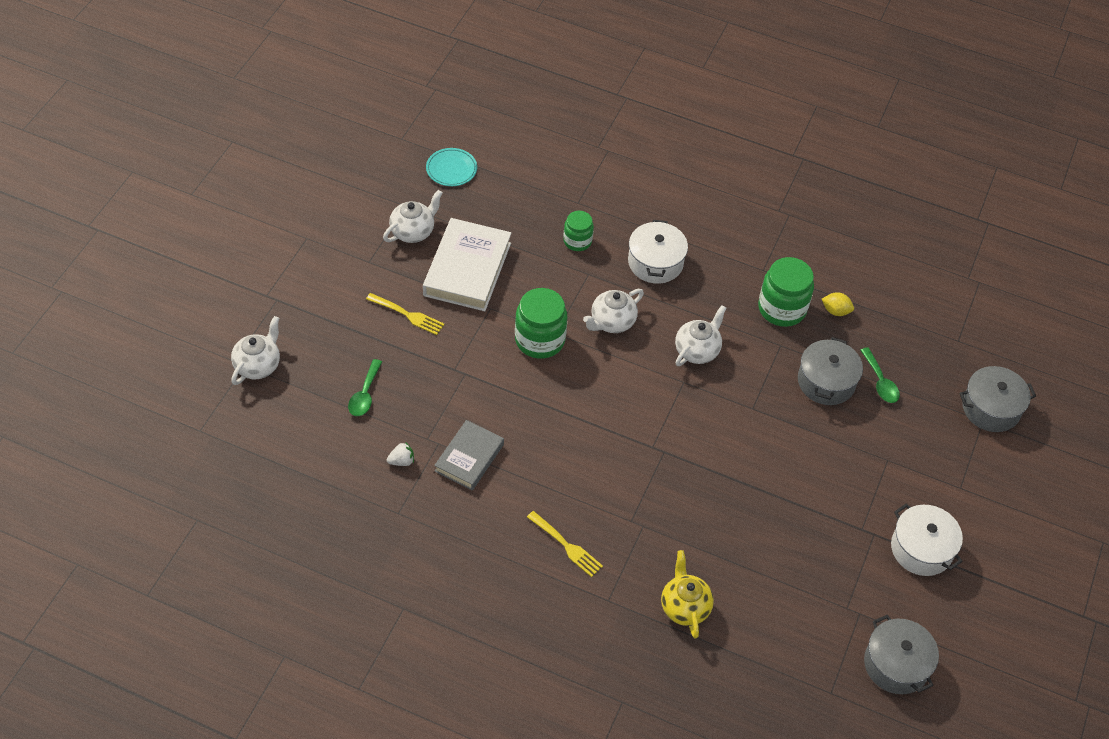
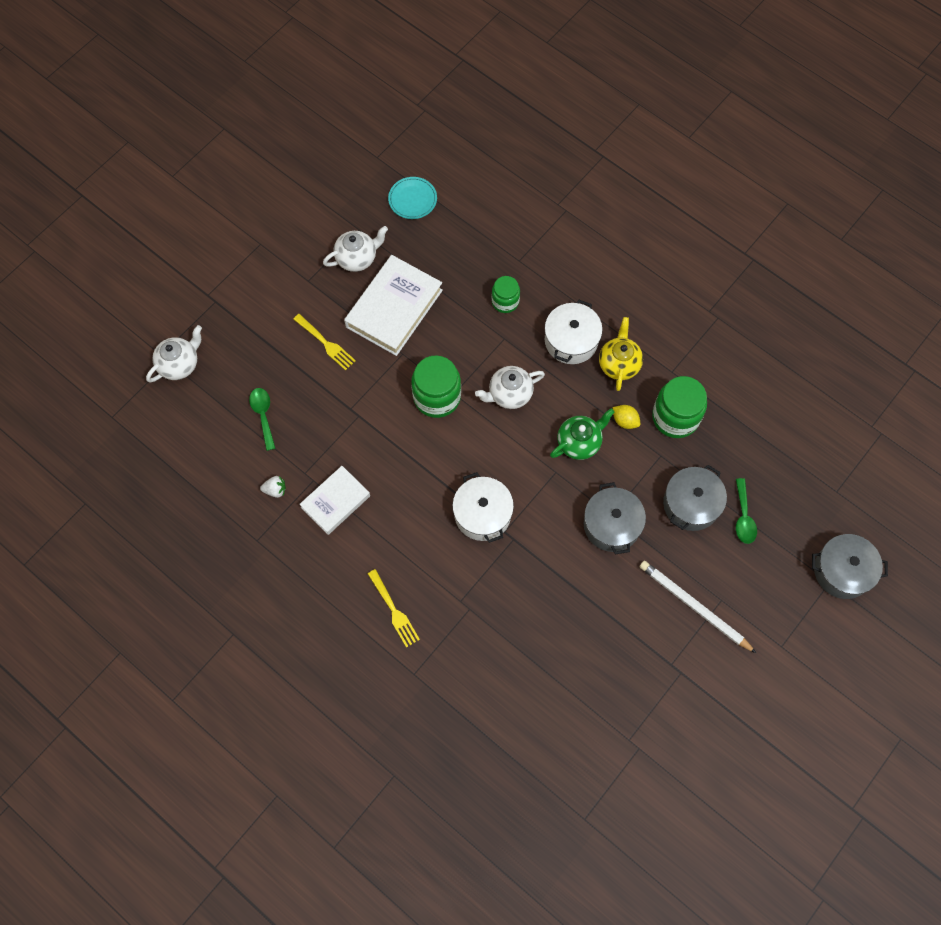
camera: 20 degrees right, 15 degrees up
(365, 394) = (263, 415): green spoon -> green spoon turned 135 degrees clockwise
(469, 458) = (335, 501): grey book -> white book
(684, 607) = (480, 699): yellow teapot -> yellow teapot (619, 364)
(697, 350) = (579, 442): white teapot -> green teapot
(835, 311) = (727, 432): yellow lemon -> yellow lemon (625, 421)
(864, 472) = (694, 606): none -> white pencil
(896, 664) = (654, 808): grey pot -> grey pot (611, 525)
(921, 549) = (720, 699): white pot -> white pot (482, 514)

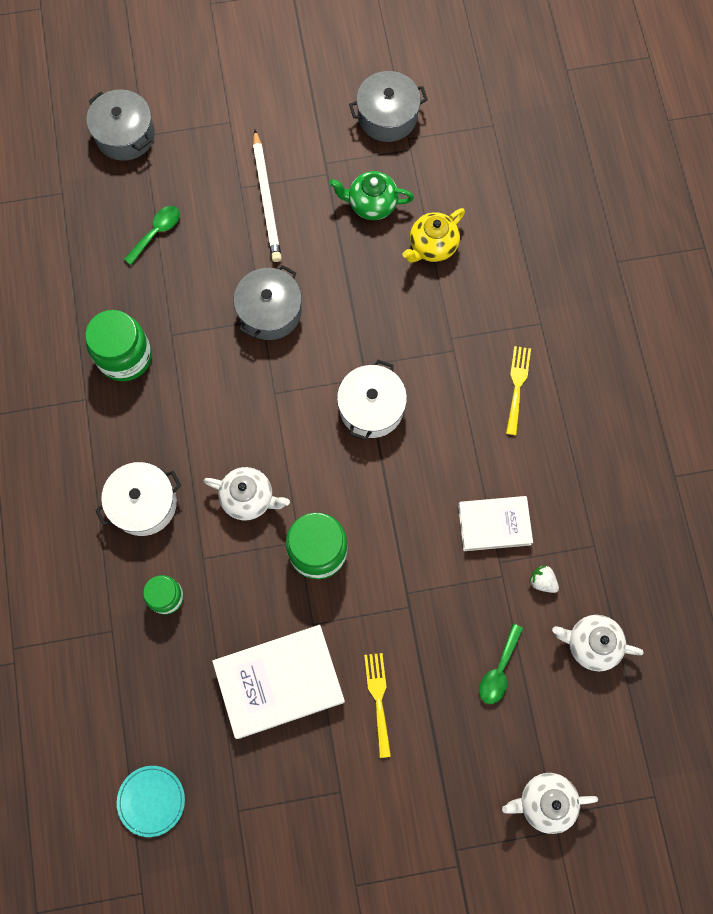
camera: 140 degrees left, 5 degrees up
(357, 258) = (268, 776): white teapot -> white teapot (591, 644)
(579, 442) = (229, 402): green teapot -> green teapot (371, 204)
(619, 364) = (124, 445): yellow teapot -> yellow teapot (432, 246)
(625, 421) = (171, 389): yellow lemon -> none
(691, 504) = (188, 276): grey pot -> grey pot (387, 116)

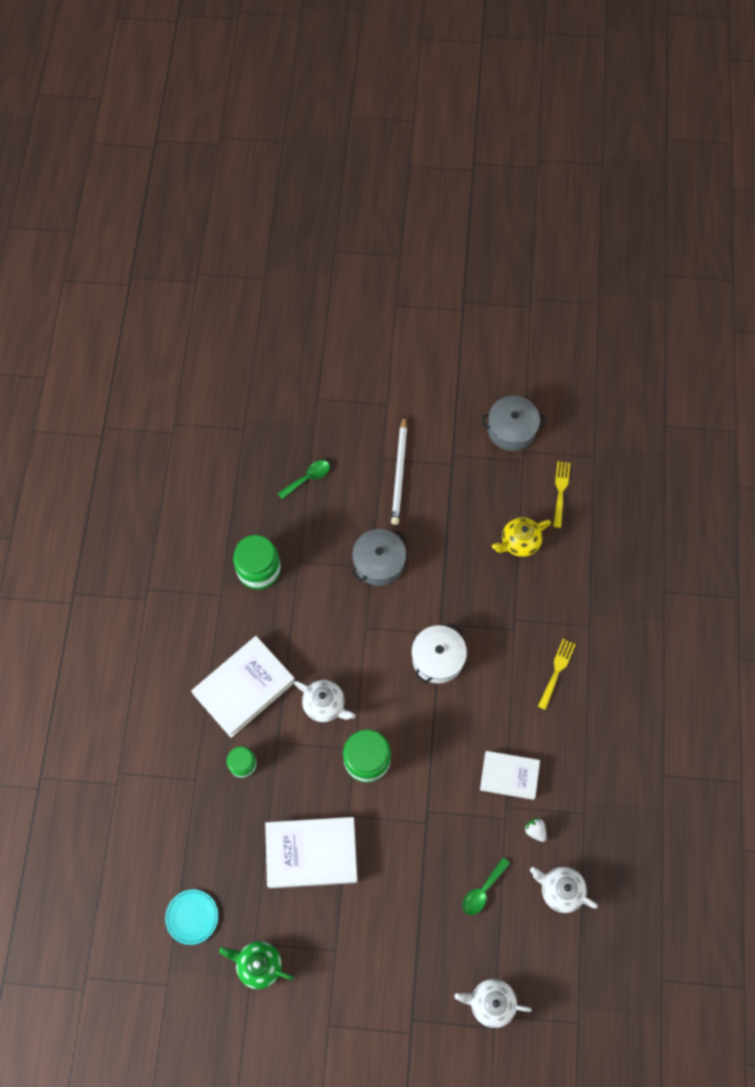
camera: 15 degrees right, 5 degrees down
(125, 135) = (303, 395): grey pot -> none
(144, 503) = (244, 688): white pot -> white book
(371, 204) = (480, 497): green teapot -> green teapot (259, 964)
(378, 699) = (383, 887): yellow fork -> yellow fork (560, 491)

